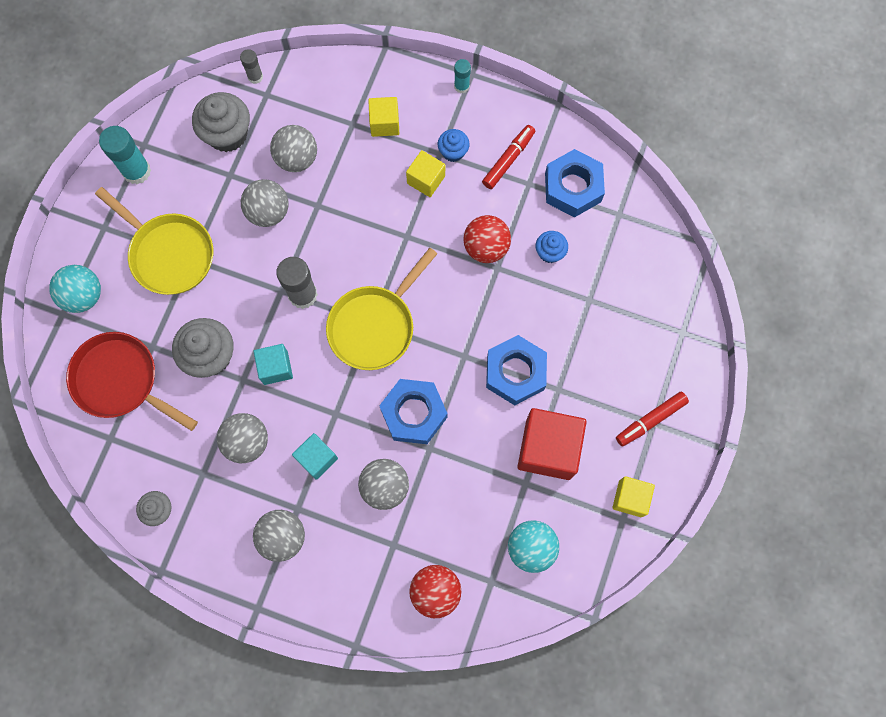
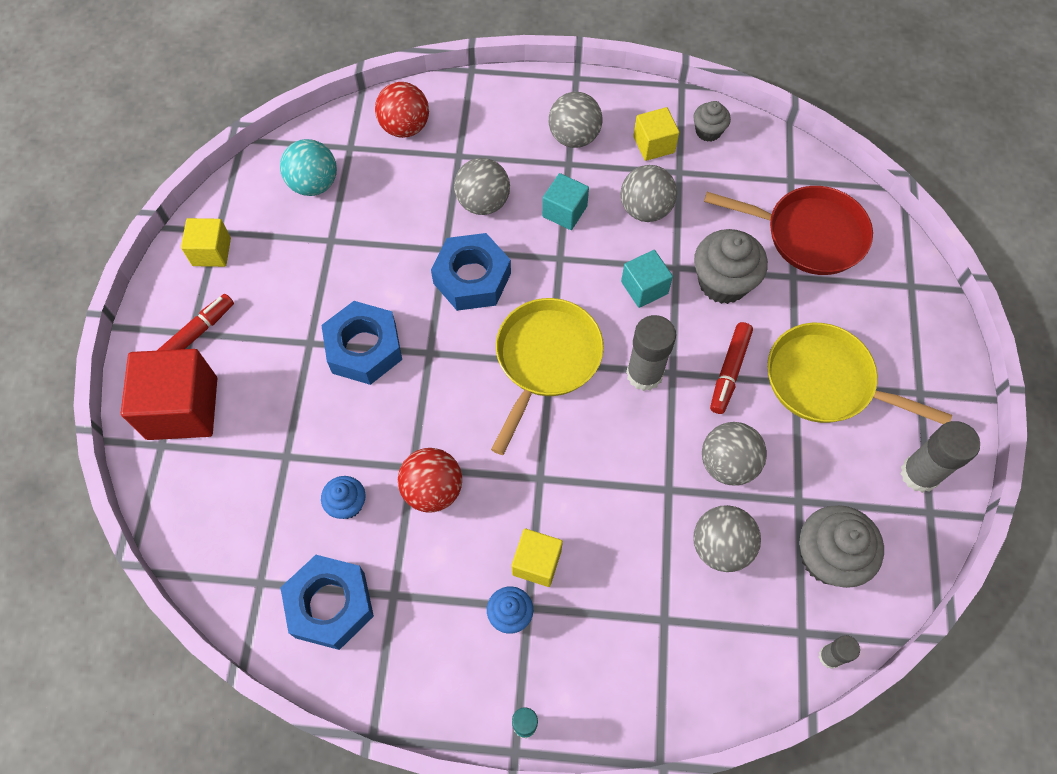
camera: 165 degrees right, 10 degrees down
(83, 296) = (898, 310): turquoise ball -> none
(137, 171) = (919, 474): turquoise glue stick -> grey glue stick
(384, 123) = (619, 632): yellow cube -> yellow cube (653, 144)
(508, 160) = (429, 623): red marker -> red marker (729, 371)
(548, 448) = (311, 279): red cube -> red cube (182, 408)

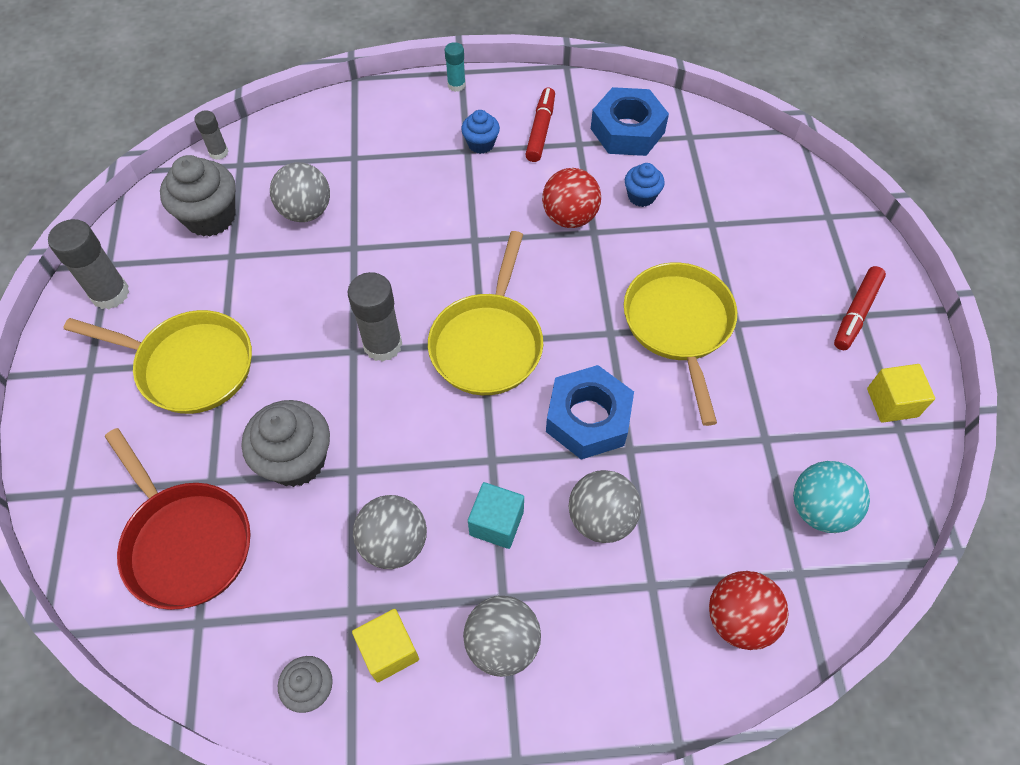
camera: 170 degrees right, 5 degrees down
(182, 408) = (828, 247): red cube -> none
(364, 348) = (679, 326): blue nut -> yellow pan
(536, 562) = (466, 179): yellow cube -> none
(644, 287) = (389, 439): turquoise cube -> none
(727, 464) = (297, 275): grey ball -> none
(729, 371) = (292, 361): red marker -> red marker (540, 130)
(808, 234) = (185, 541): red pan -> red pan turned 135 degrees counterclockwise

